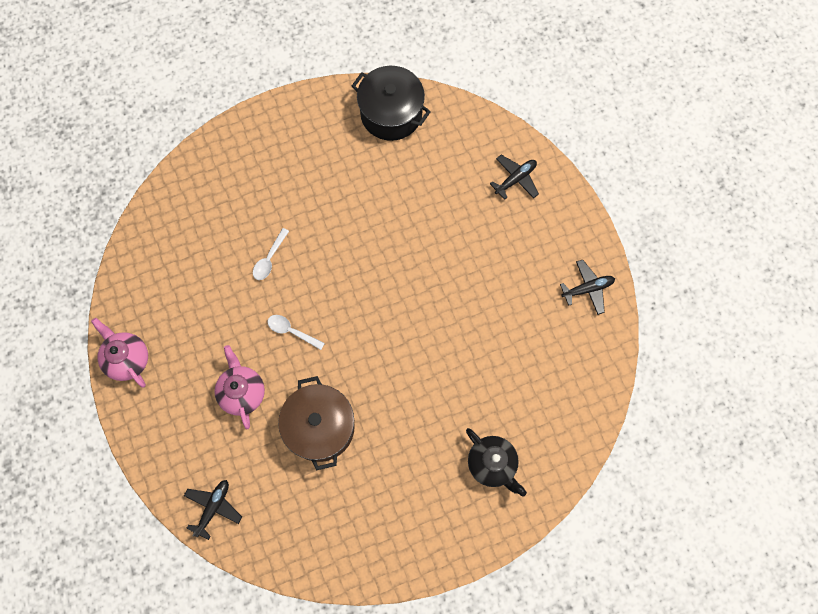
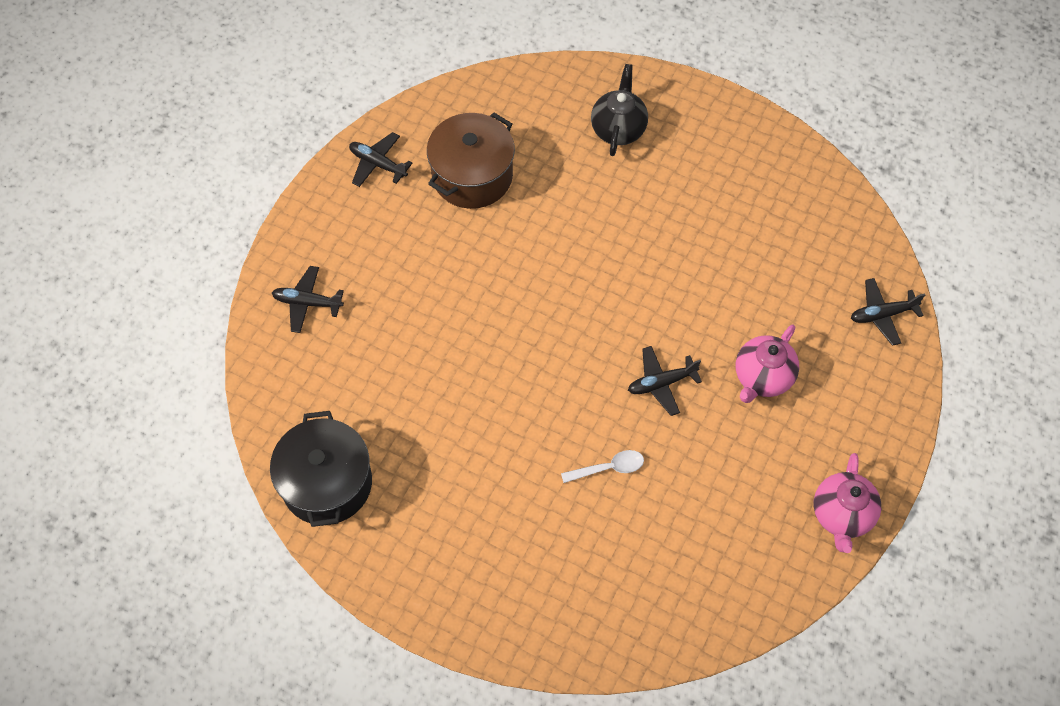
camera: 130 degrees left, 10 degrees down
(291, 331) = (661, 383): white spoon -> black plane
(320, 427) = (724, 284): brown pot -> brown pot (472, 176)

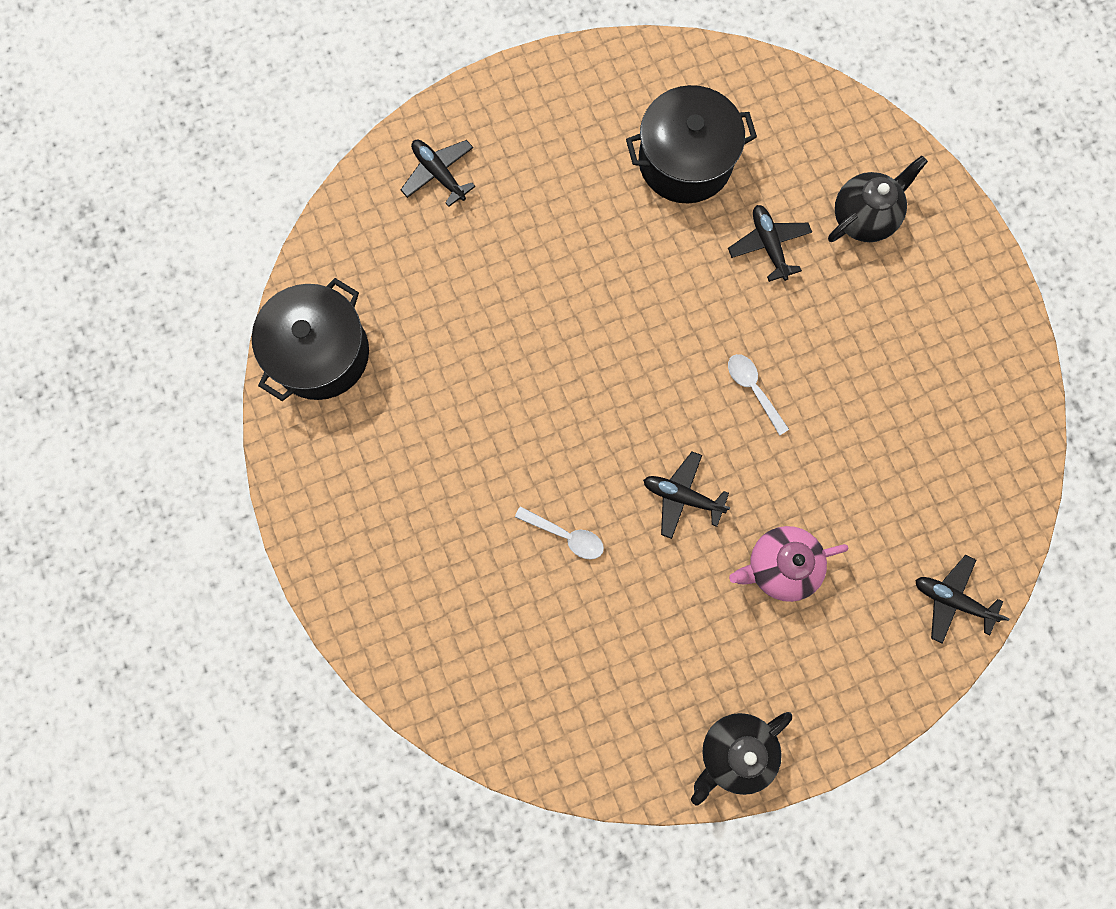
camera: 40 degrees right, 15 degrees up
(378, 164) = (610, 85): black plane -> black plane (768, 245)
(472, 176) = (685, 161): brown pot -> black pot
(645, 282) = (753, 389): none -> white spoon
(841, 515) = (734, 752): pink teapot -> black teapot

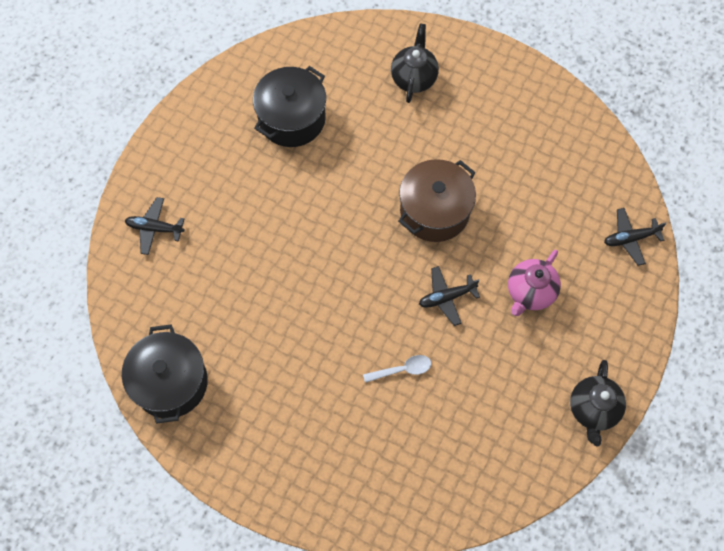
camera: 40 degrees left, 10 degrees down
(753, 389) = (434, 211): white spoon -> brown pot
(768, 245) = (376, 129): black plane -> none

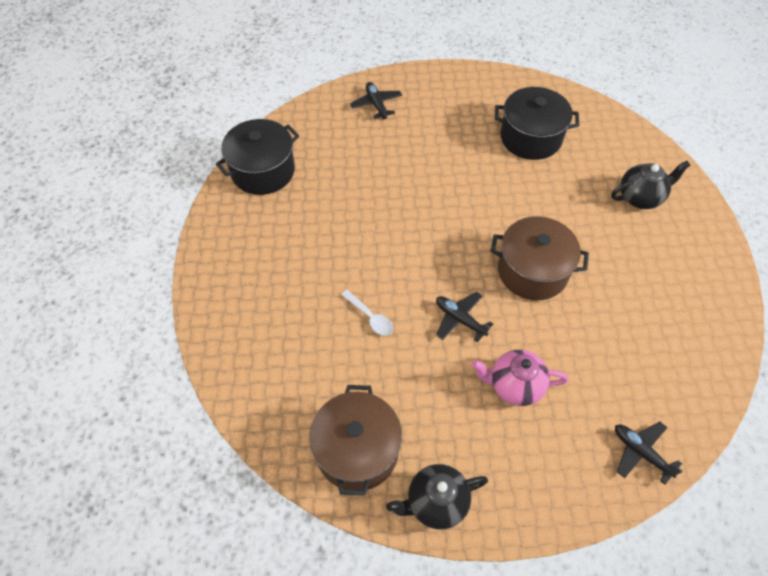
camera: 60 degrees right, 10 degrees down
(519, 447) = (357, 450): none -> brown pot

